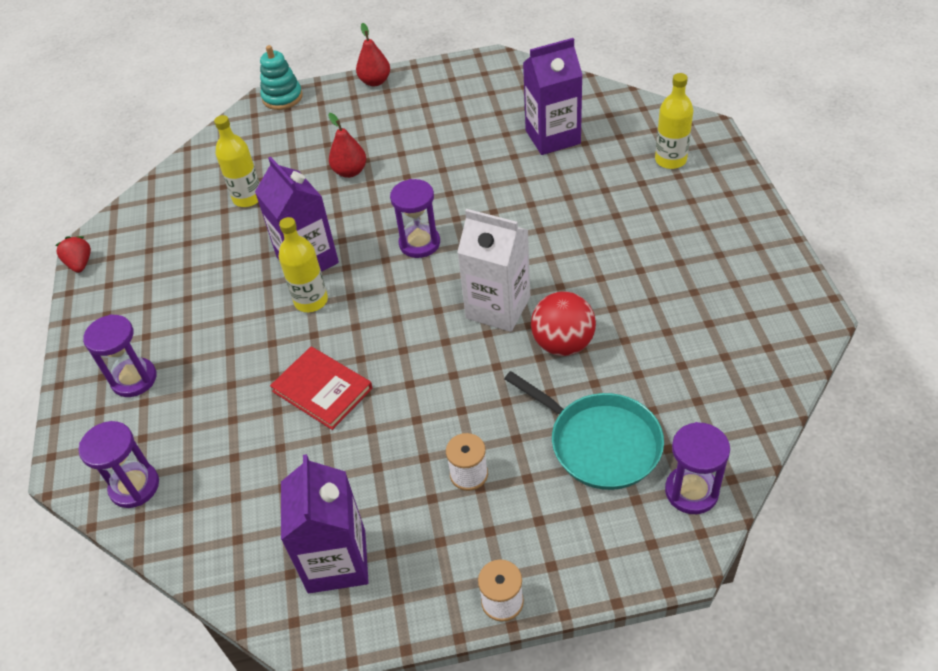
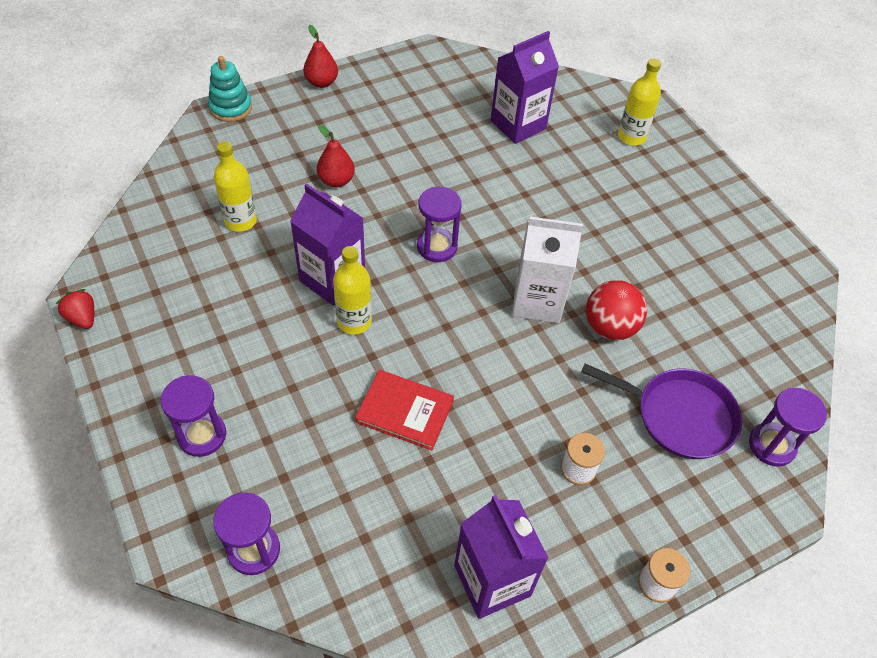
camera: 25 degrees left, 5 degrees up
(600, 443) = (680, 416): turquoise pan -> purple pan

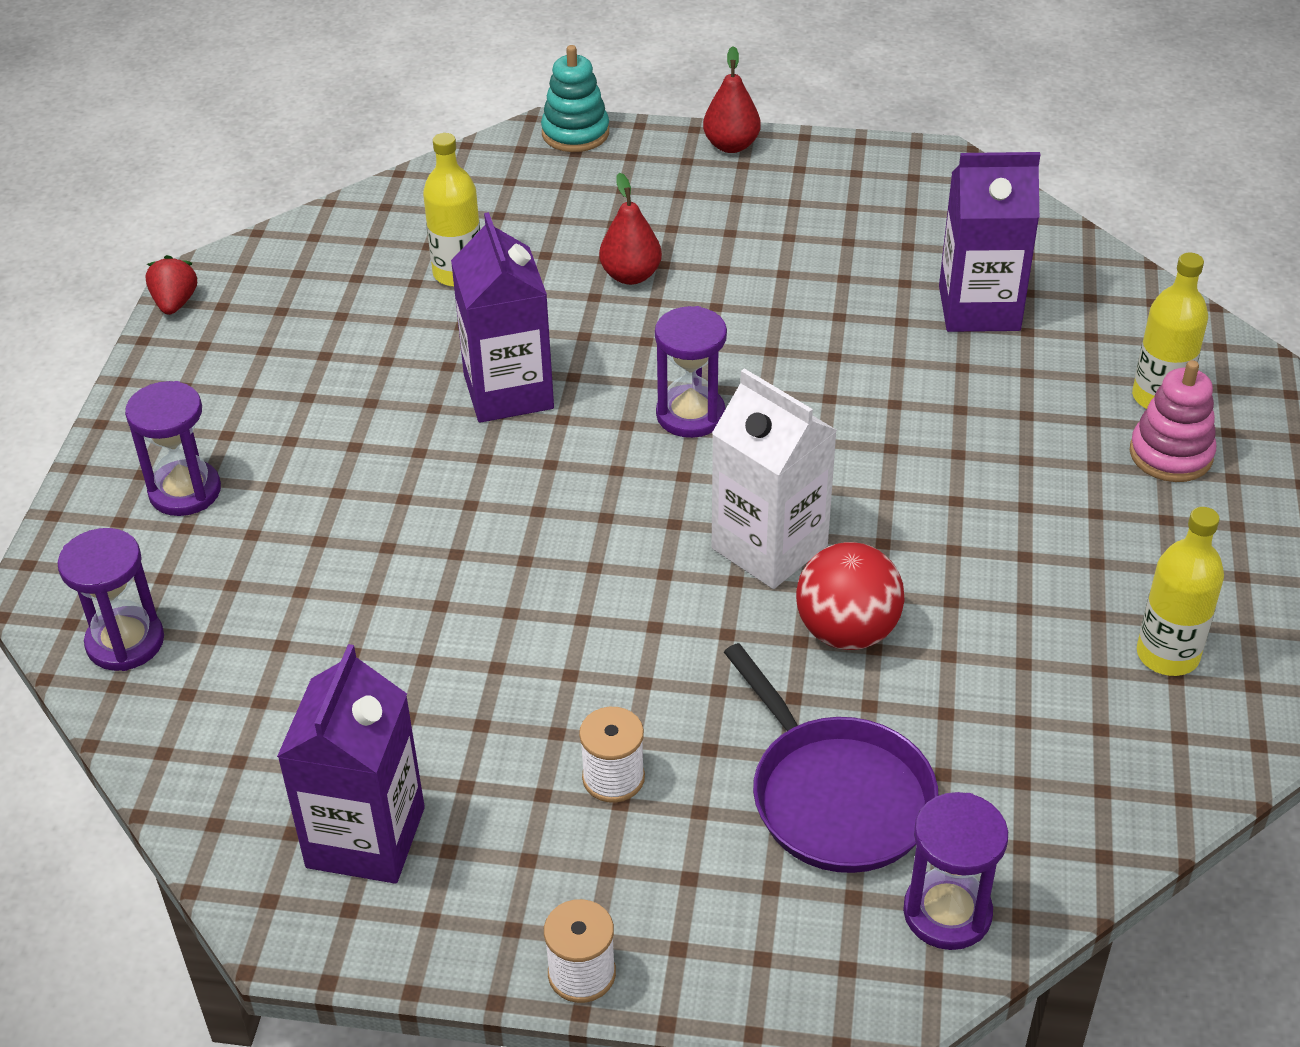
camera: 40 degrees right, 10 degrees down
(354, 321) = (487, 454): yellow bottle -> yellow bottle (1167, 655)
(405, 411) = (449, 588): red book -> none
(660, 164) = (1170, 454): none -> pink stacking toy

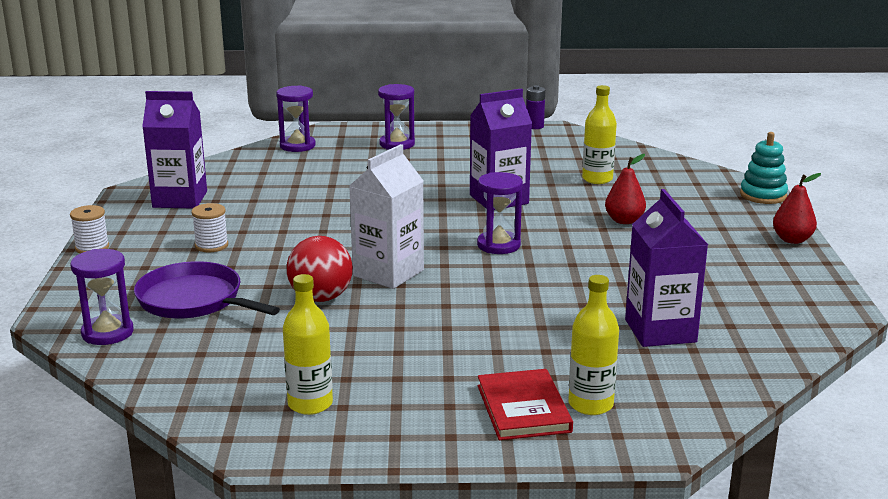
camera: 80 degrees right, 20 degrees down
(175, 303) = (534, 126): red strawberry -> purple battery
(836, 797) = (194, 300): purple pan -> purple pan turned 75 degrees clockwise
(1170, 454) = (523, 408): pink stacking toy -> red book

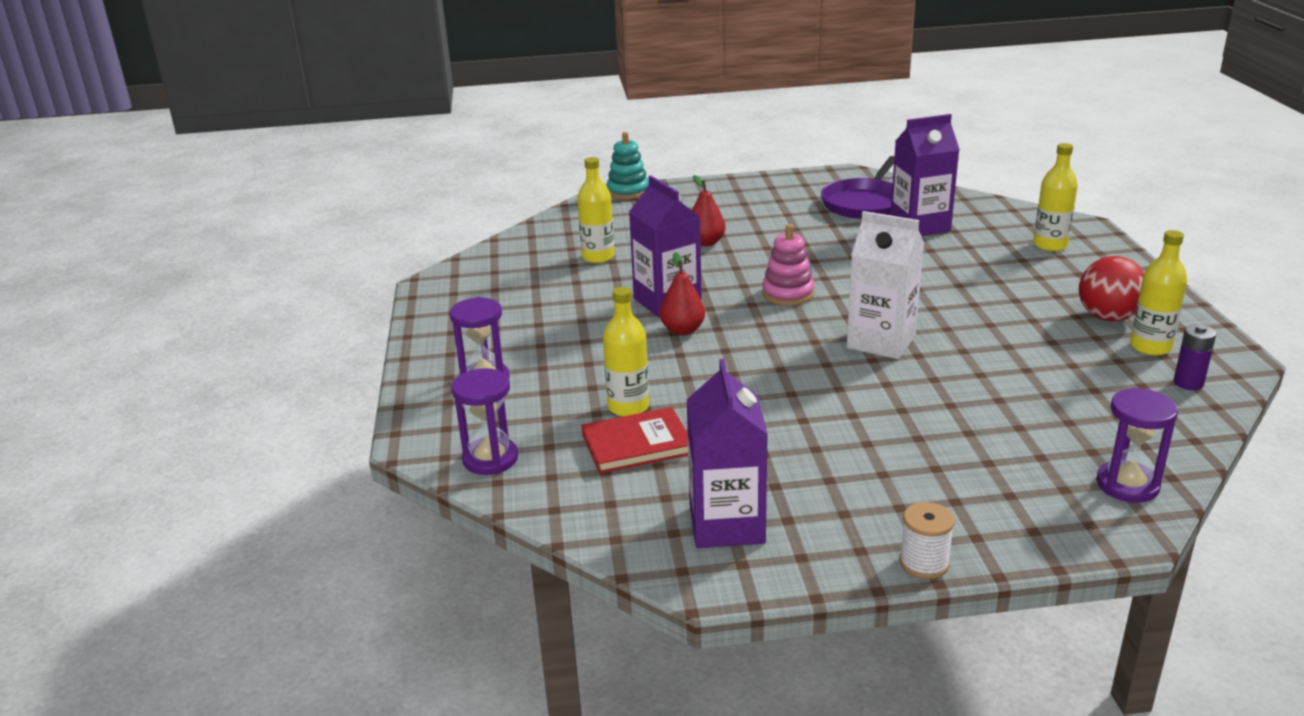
camera: 95 degrees left, 5 degrees up
(194, 300) = (1014, 444): purple pan -> purple pan (864, 203)
(211, 245) = (868, 463): white spool -> none
(321, 298) = (958, 370): red ball -> red ball (1108, 317)
(336, 180) = (628, 407): none -> yellow bottle
(498, 245) = (787, 294): purple hourglass -> pink stacking toy
(523, 408) = (1077, 266): red book -> red book (637, 444)
(534, 126) = (421, 296): purple battery -> purple battery (1188, 383)
(792, 240) = (724, 183): red pear -> red pear (682, 330)

